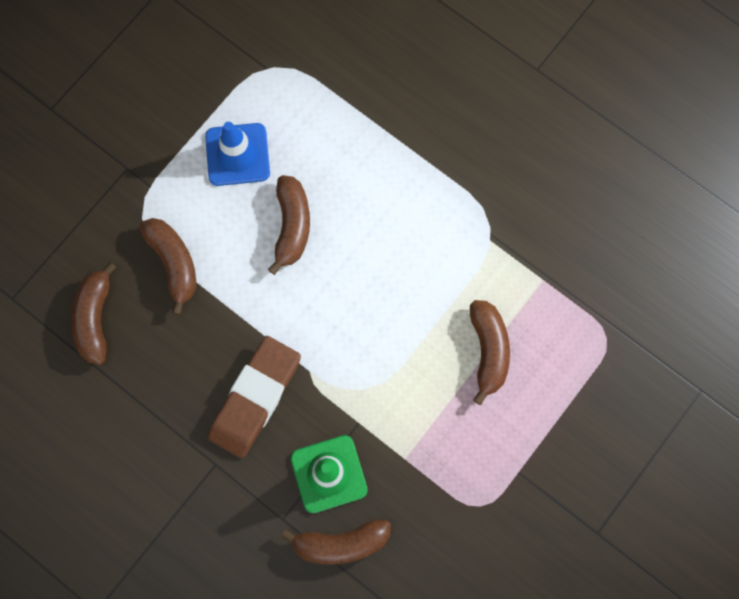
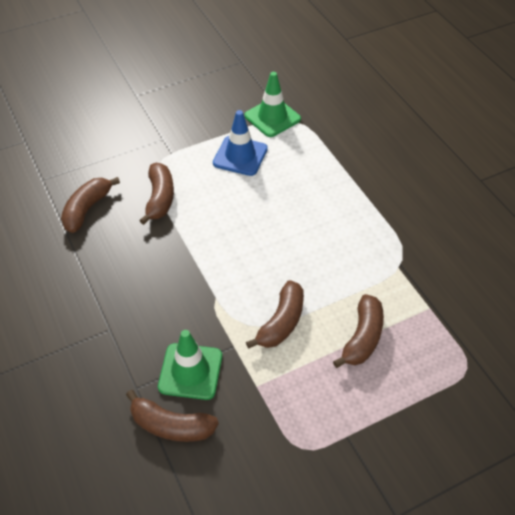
camera: 25 degrees right, 25 degrees down
(247, 73) = (272, 117): none -> green traffic cone
(255, 398) = (165, 298): brown eraser -> none
(292, 226) = (254, 207): brown banana -> brown banana (281, 322)

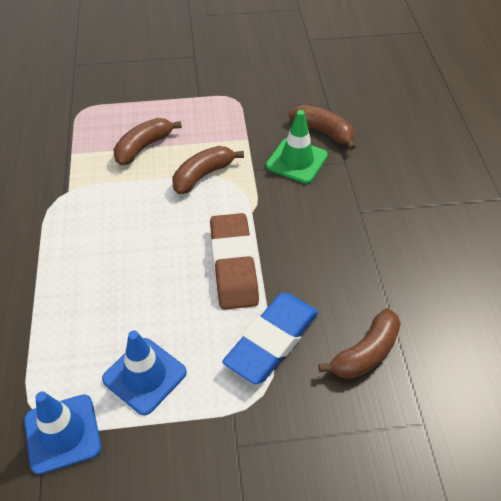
camera: 160 degrees left, 0 degrees up
(160, 198) = (272, 341): brown banana -> blue eraser
(211, 244) = (233, 265): none -> brown eraser
(272, 117) = (62, 433): green traffic cone -> blue traffic cone

